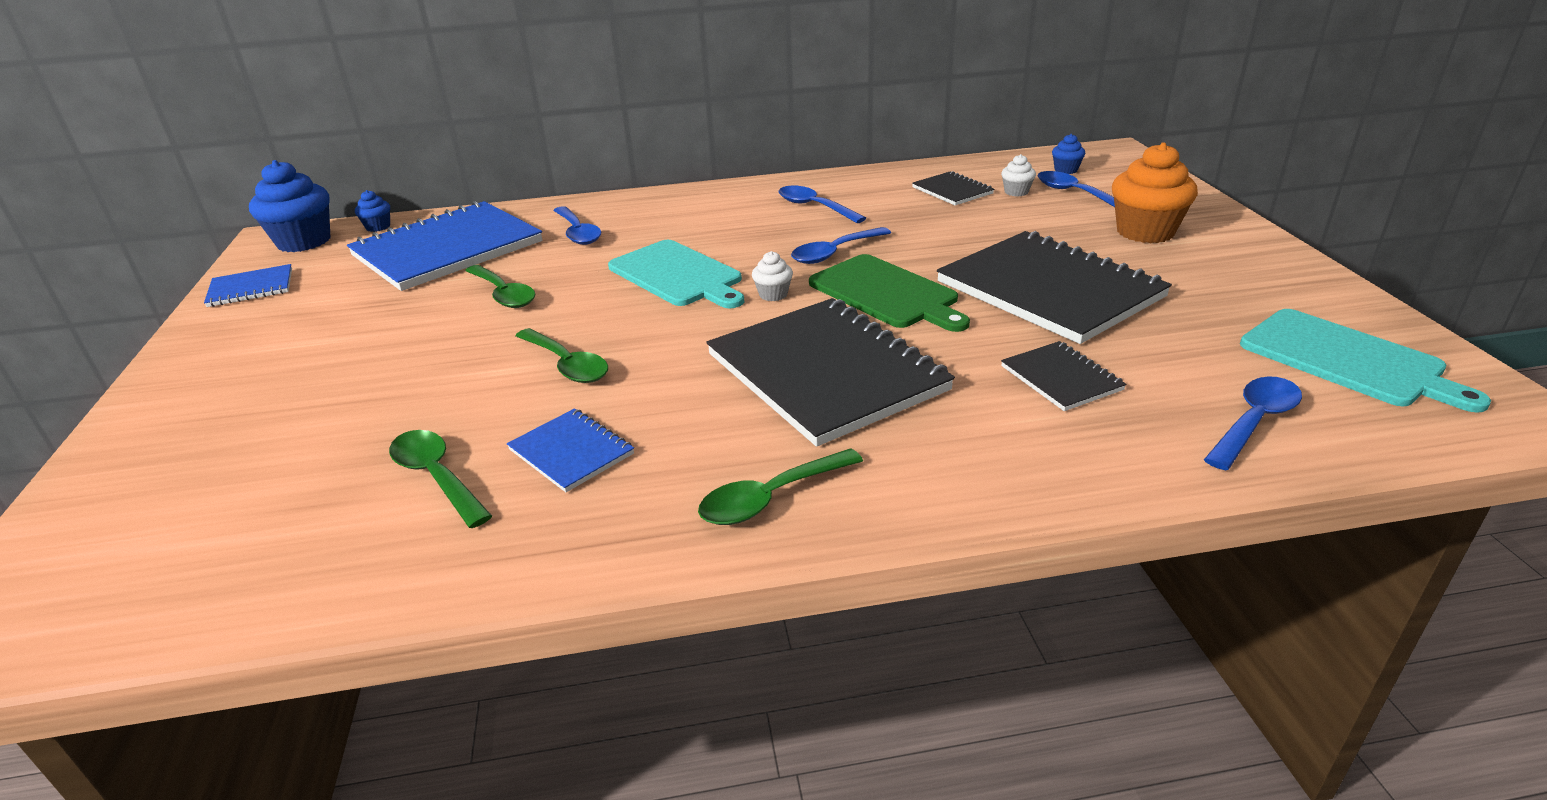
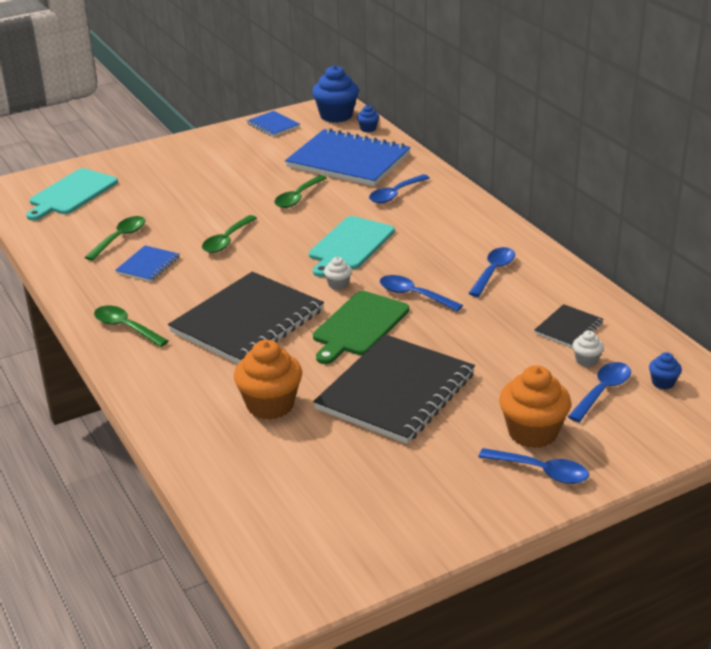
camera: 70 degrees right, 0 degrees up
(1061, 378) = (270, 405): black notebook -> orange cupcake
(1254, 422) = (242, 481): blue spoon -> blue spoon (541, 471)
(1347, 359) = (340, 526): turquoise cutting board -> turquoise cutting board (71, 194)

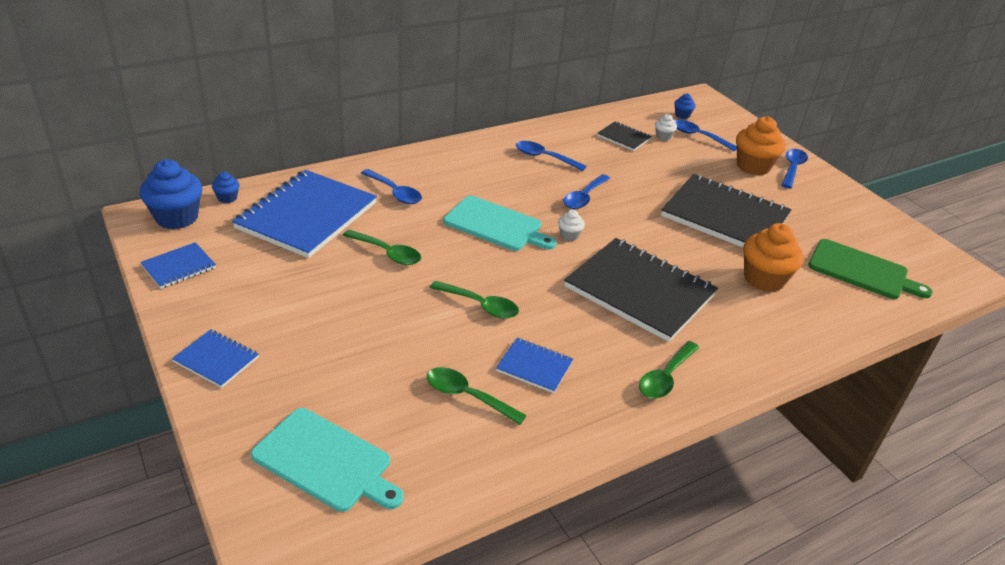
camera: 95 degrees left, 5 degrees up
(171, 150) = (216, 360): none -> blue notebook
(359, 326) = (636, 228): green cutting board -> green cutting board (861, 271)

